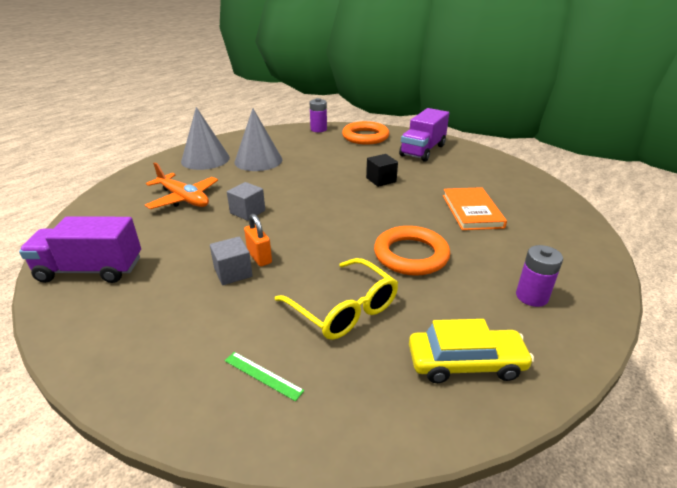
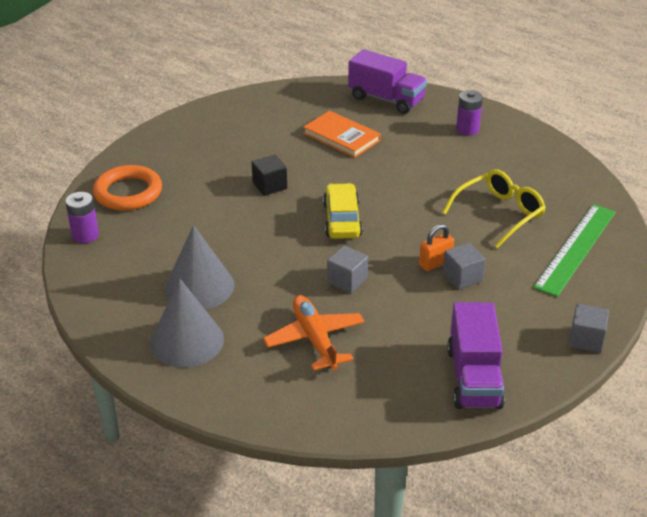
camera: 90 degrees left, 5 degrees up
(89, 358) = (586, 339): none -> grey cube
(184, 199) = (314, 339): orange plane -> orange plane turned 60 degrees counterclockwise
(263, 375) = (576, 248): green ruler -> green ruler, size x2.43
(411, 255) = (420, 177): orange ring -> none
(422, 150) = (187, 151): purple truck -> purple truck (386, 99)
(466, 363) = (541, 166): yellow car -> yellow car (342, 220)
(472, 211) = (341, 137): orange book -> orange book turned 45 degrees clockwise

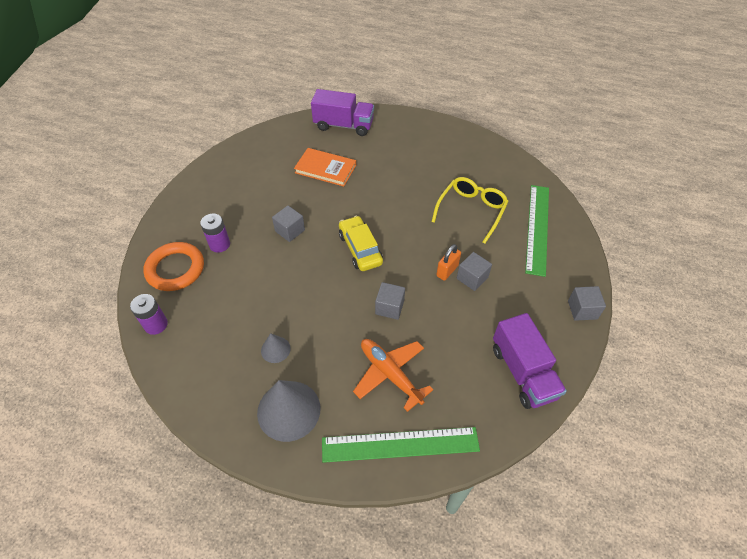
camera: 20 degrees left, 15 degrees up
(199, 286) = (275, 349): grey cone -> grey cone, size x0.50
(269, 186) = (290, 231): black cube -> grey cube
(292, 402) = (400, 444): none -> green ruler
(467, 130) = (414, 139): purple battery -> purple battery (219, 244)

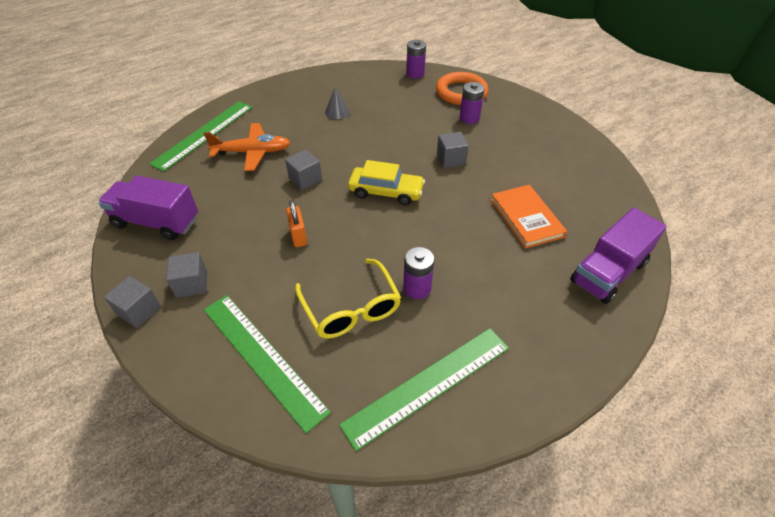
camera: 125 degrees right, 5 degrees down
(288, 410) = (286, 102): grey cone -> none
(325, 169) = (526, 218): orange book -> orange book turned 75 degrees counterclockwise
(429, 191) = (417, 288): none -> purple battery
(472, 278) = (270, 249): grey cube -> grey cube (192, 284)
(480, 161) = (428, 385): none -> green ruler

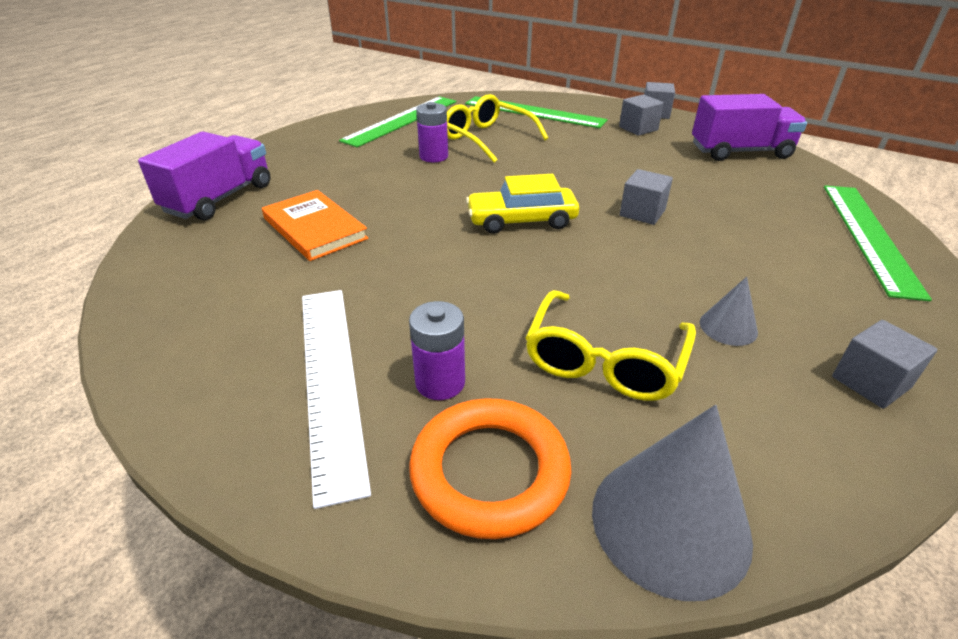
camera: 160 degrees right, 10 degrees down
(252, 152) = (759, 228): orange plane -> none
(298, 236) = (584, 167): orange padlock -> none
(400, 111) = (604, 360): none -> yellow glasses
(415, 74) = (670, 522): purple battery -> grey cone
(451, 159) = (447, 282): grey cube -> grey cube (870, 382)
(513, 128) = (331, 379): none -> white ruler

